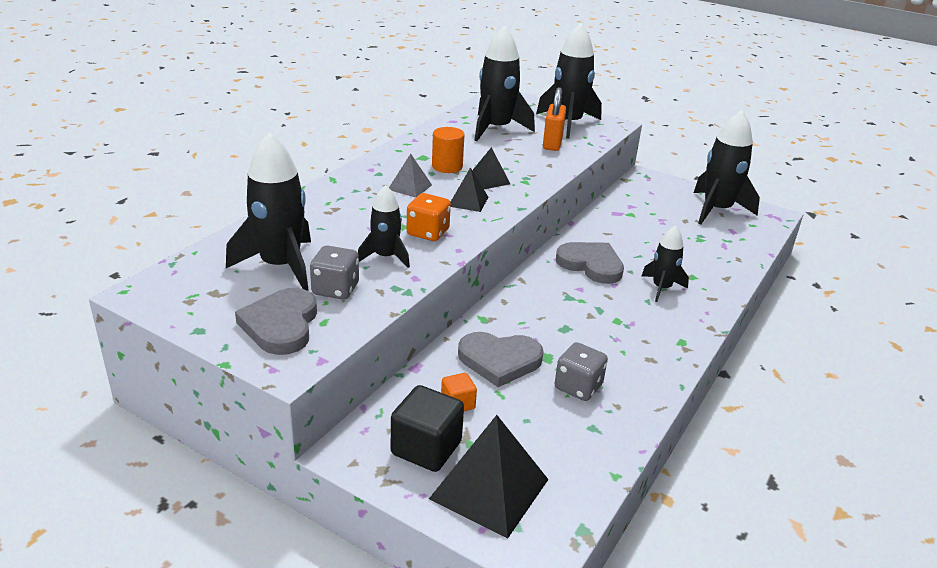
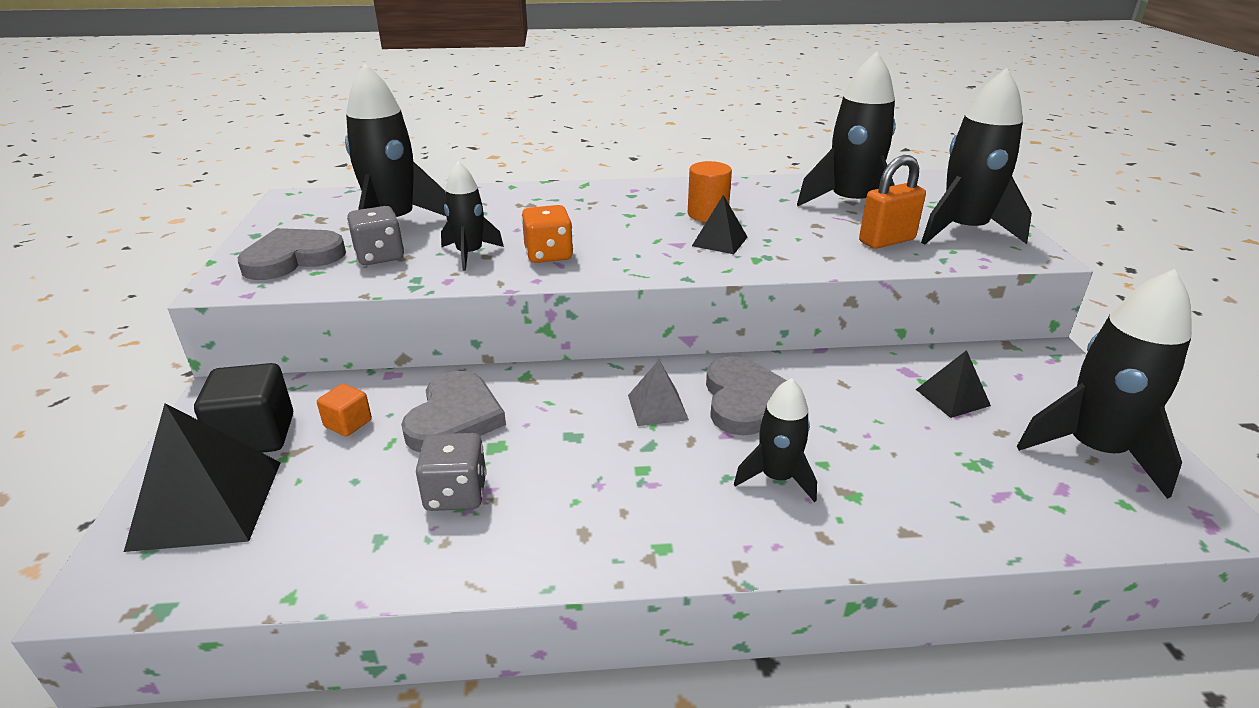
camera: 55 degrees right, 0 degrees up
(410, 187) = (629, 215): grey pyramid -> grey pyramid (657, 407)
(468, 201) = (650, 249): black pyramid -> black pyramid (952, 397)
(499, 360) = (454, 417): grey heart -> grey heart turned 135 degrees counterclockwise

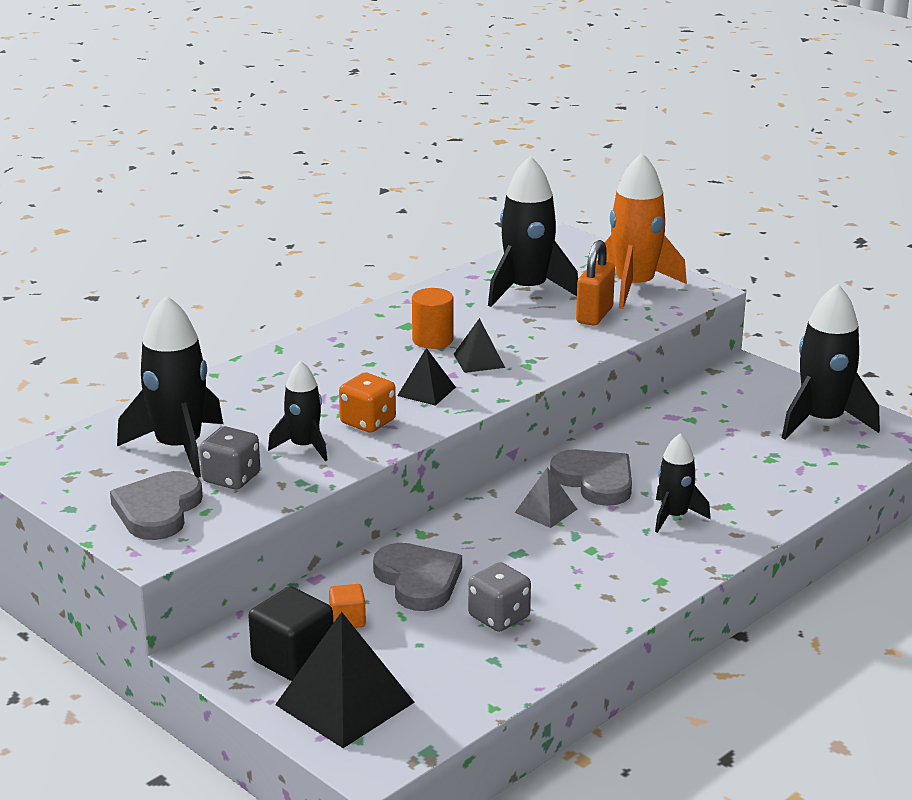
camera: 40 degrees left, 5 degrees down
(952, 397) = (716, 422): black pyramid -> black pyramid (426, 391)
(963, 231) = (634, 287): black rocket -> orange rocket

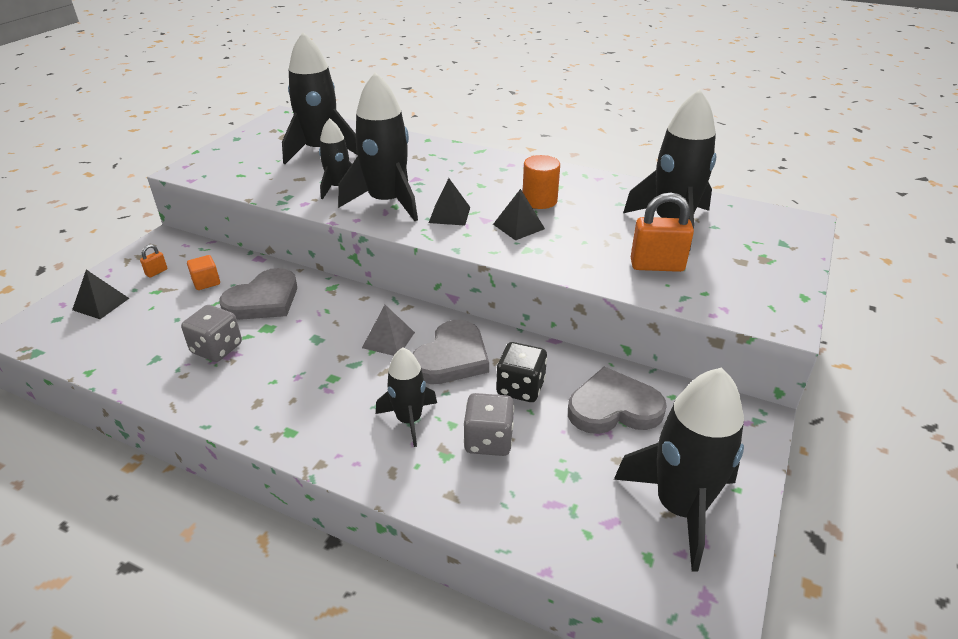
camera: 70 degrees right, 10 degrees up
(158, 510) = (238, 161): grey heart -> grey heart (613, 407)
(231, 478) = (286, 173): grey dice -> grey dice (488, 440)
(293, 659) = (156, 272): black cube -> orange padlock
(345, 703) = (100, 304): black pyramid -> black pyramid, size x0.54
(368, 422) = (387, 202): orange dice -> black rocket
(634, 287) = (742, 277): orange rocket -> none
(658, 455) = (520, 388): none -> black dice

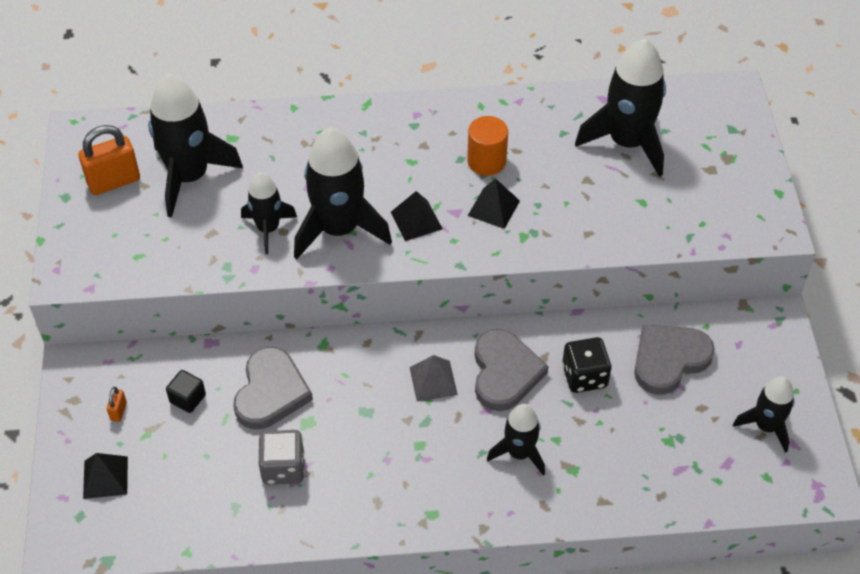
camera: 30 degrees left, 15 degrees up
(206, 282) = (187, 398): orange cube -> black cube
(488, 440) = (596, 440): grey dice -> none
(657, 266) = (646, 207): orange padlock -> orange padlock (114, 182)
(680, 507) = (766, 426): black rocket -> black rocket, size x0.58

